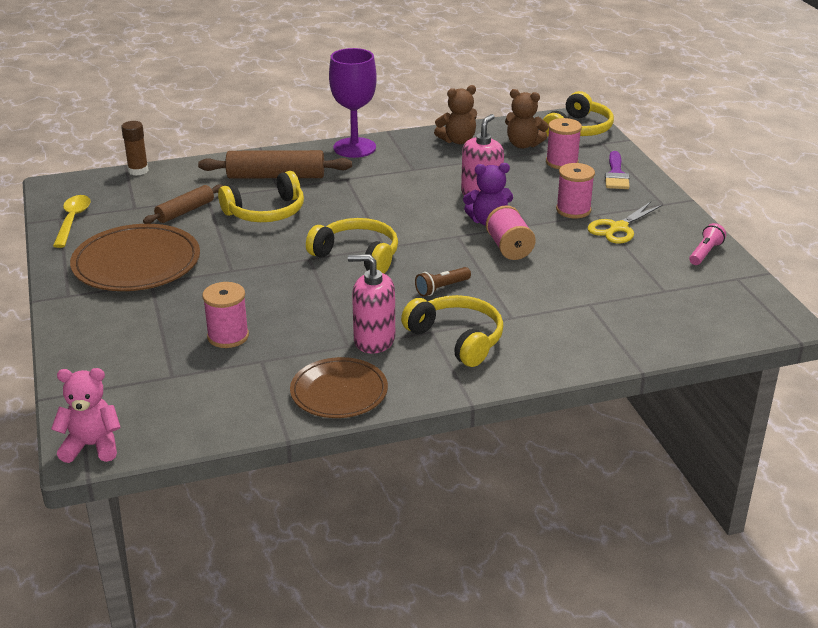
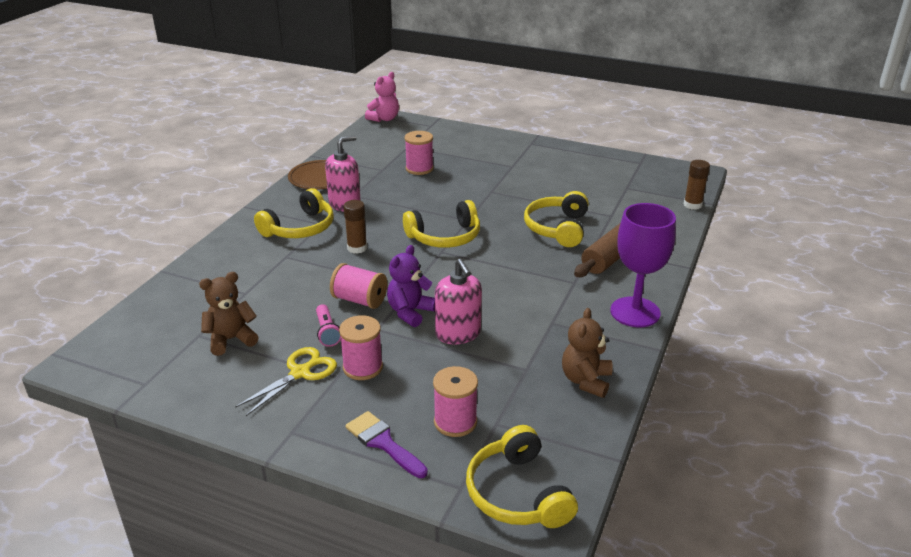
camera: 130 degrees right, 0 degrees up
(72, 220) = (631, 165): yellow spoon -> none
(136, 263) = (542, 168): brown plate -> none
(185, 211) = (598, 201): brown rolling pin -> none
(441, 288) = (357, 248): brown flashlight -> brown glue stick
(457, 339) = (300, 228): yellow headphones -> yellow headphones turned 45 degrees counterclockwise
(523, 145) = (526, 421): brown teddy bear -> brown teddy bear (231, 339)
(618, 228) = (300, 373): yellow scissors -> yellow scissors turned 45 degrees clockwise
(705, 253) = (196, 394): pink flashlight -> pink flashlight (327, 332)

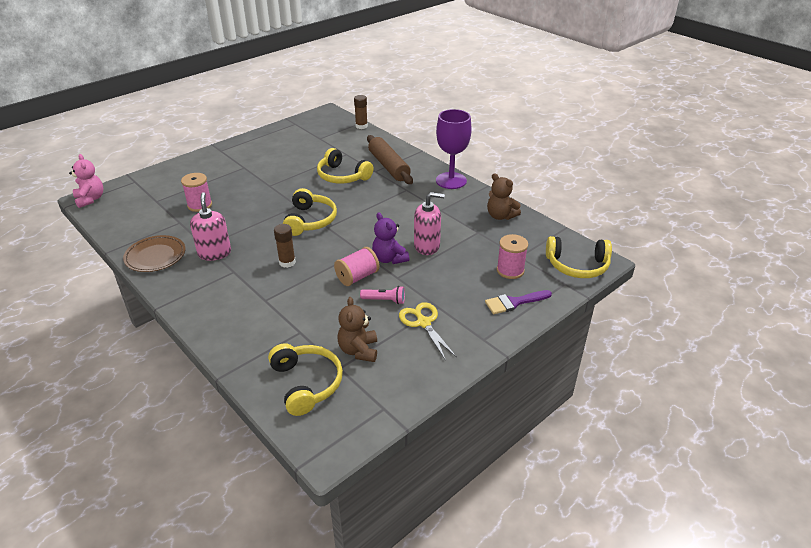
camera: 65 degrees left, 5 degrees up
(300, 228) = (228, 284): yellow headphones -> yellow headphones (307, 383)
(362, 367) = (435, 293): pink spool -> none

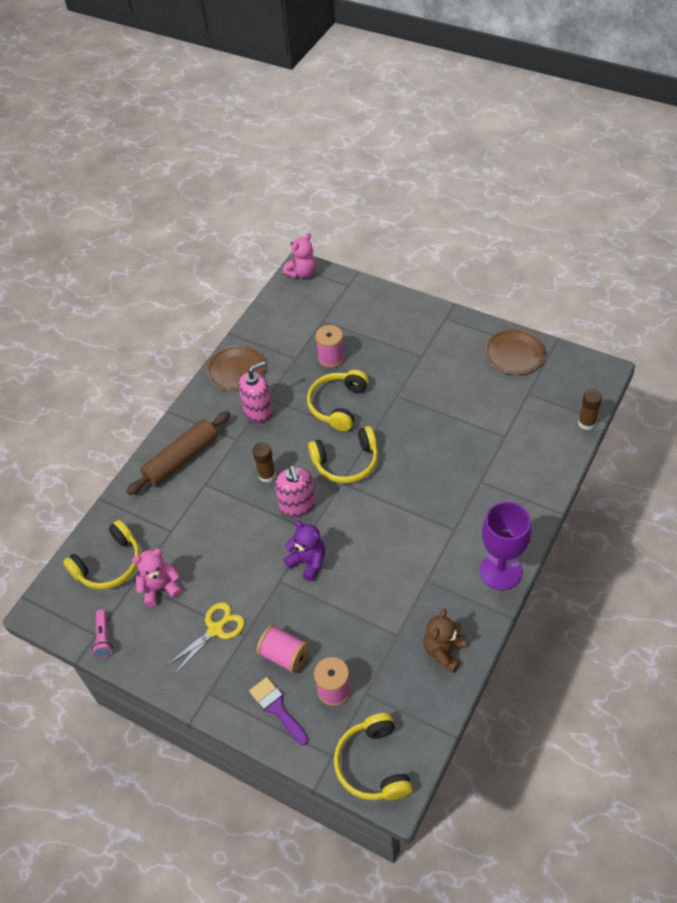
camera: 75 degrees right, 15 degrees up
(282, 134) = (514, 354): none -> brown plate
(342, 176) = (451, 453): yellow headphones -> yellow headphones (338, 405)
(357, 277) = (266, 545): pink spool -> pink spool (284, 655)
(358, 350) = (160, 588): brown teddy bear -> pink teddy bear
(384, 300) = (238, 583): pink flashlight -> pink flashlight (104, 638)
(389, 166) = (499, 491): brown rolling pin -> brown rolling pin (181, 459)
(389, 259) = (308, 562): purple teddy bear -> purple teddy bear turned 90 degrees clockwise
(427, 246) = (346, 590): pink soap dispenser -> pink soap dispenser (297, 505)

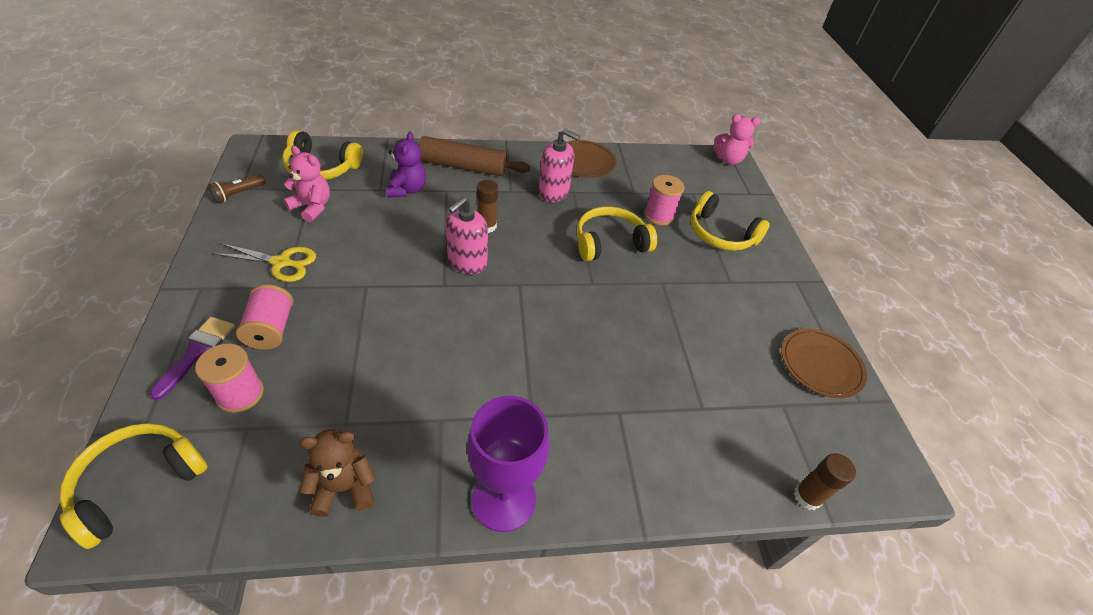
camera: 45 degrees right, 5 degrees down
(104, 638) = (239, 194): pink flashlight -> brown flashlight
(308, 562) = (402, 299): purple teddy bear -> purple teddy bear (407, 190)
(346, 462) = (547, 278): yellow headphones -> yellow headphones (720, 234)

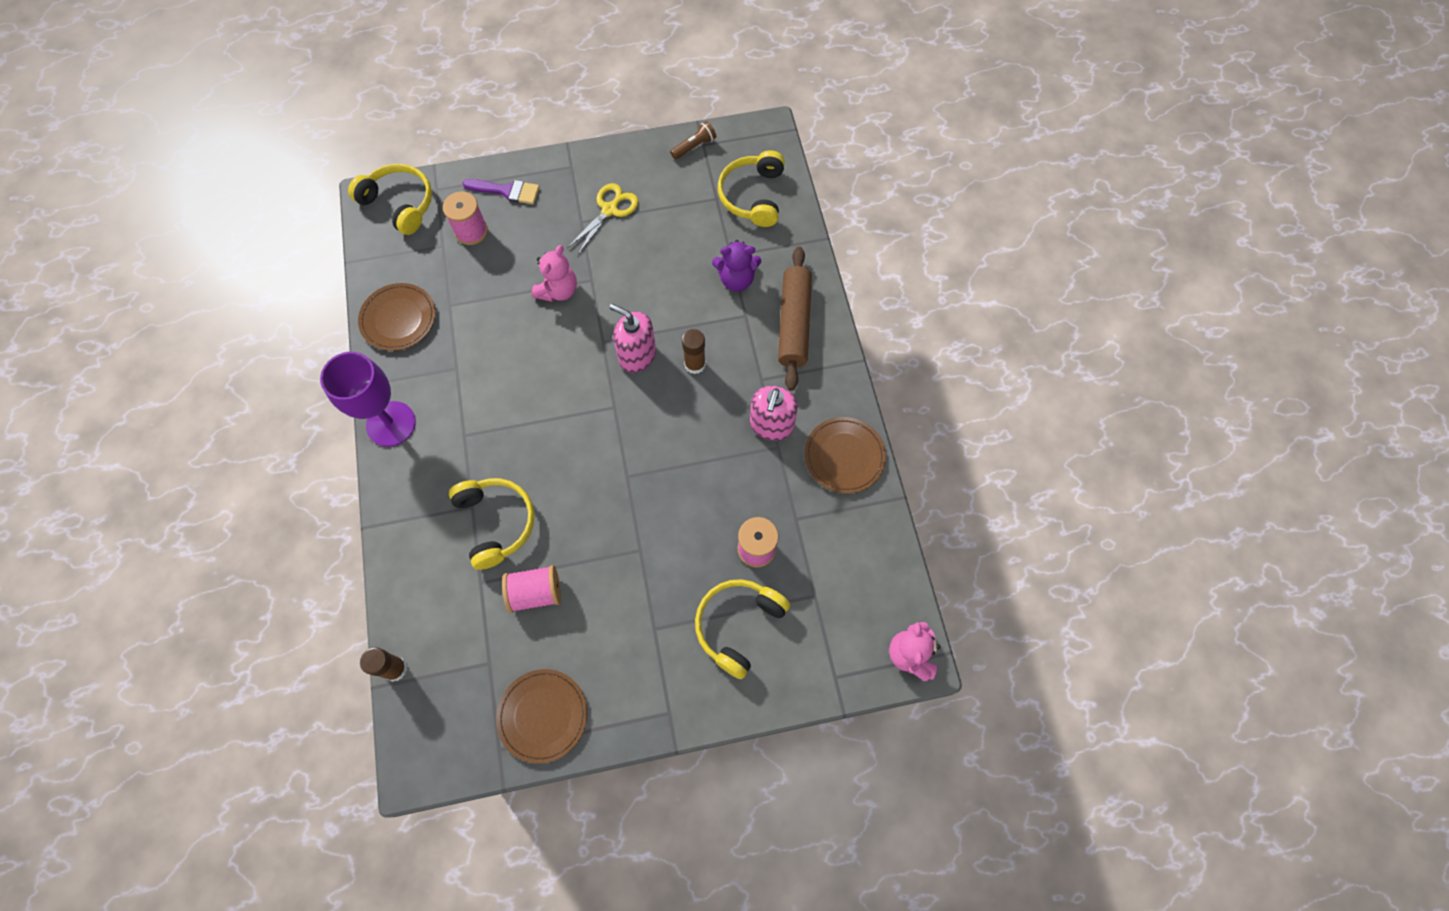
camera: 90 degrees right, 20 degrees up
(239, 194) = (694, 146): brown flashlight -> brown flashlight turned 105 degrees clockwise
(271, 329) = (534, 228): pink spool -> pink spool (535, 593)
(281, 262) = (609, 209): yellow scissors -> yellow scissors turned 150 degrees counterclockwise
(312, 207) = (689, 208): pink teddy bear -> pink teddy bear (558, 290)
(344, 488) = (398, 319): brown teddy bear -> brown plate
(609, 242) = (694, 492): yellow headphones -> yellow headphones (496, 523)

